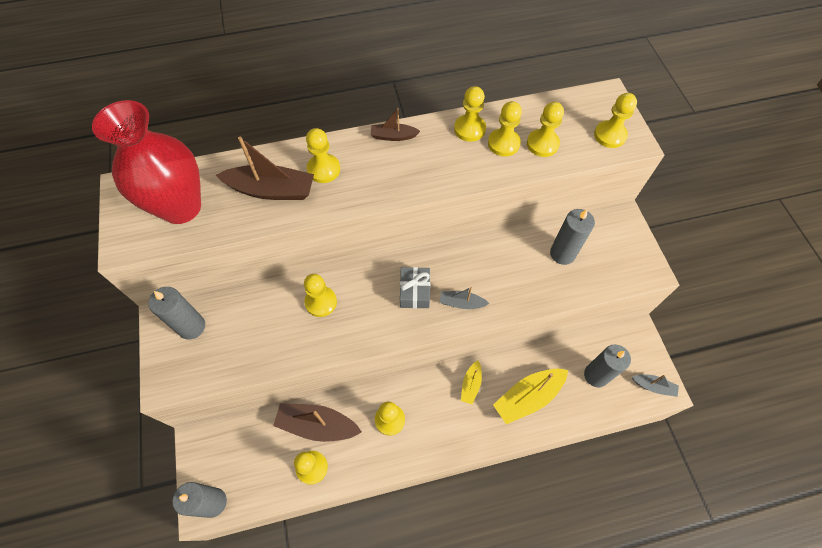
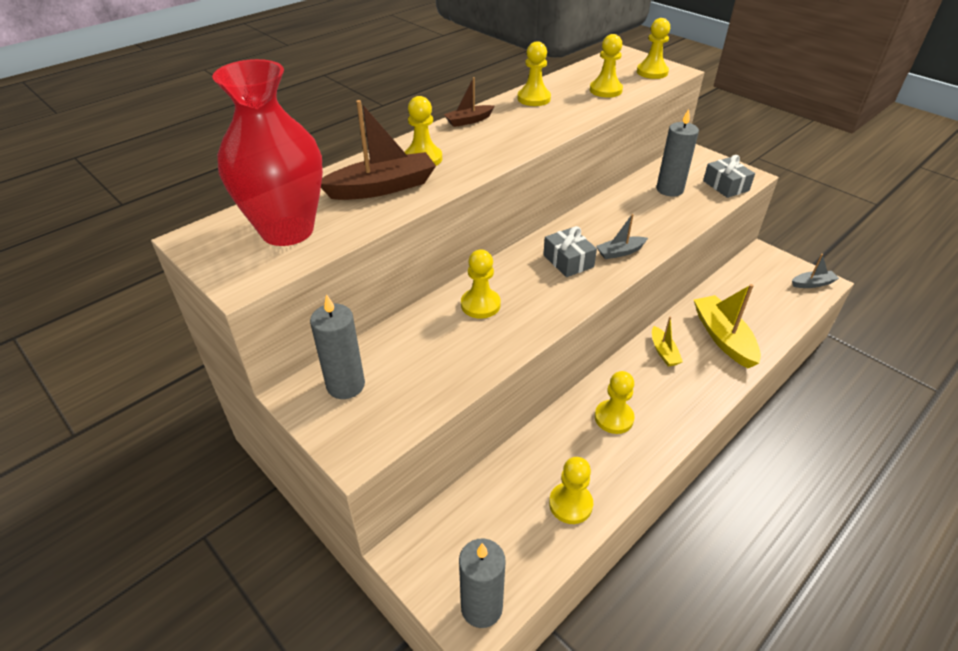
camera: 30 degrees left, 20 degrees down
(317, 425) = (541, 461): brown boat -> none
(503, 143) = (573, 98): yellow pawn -> none
(528, 397) = (723, 338): yellow boat -> yellow boat turned 135 degrees clockwise
(596, 375) = (761, 296): grey candle -> none
(617, 273) = (725, 186): none -> grey gift

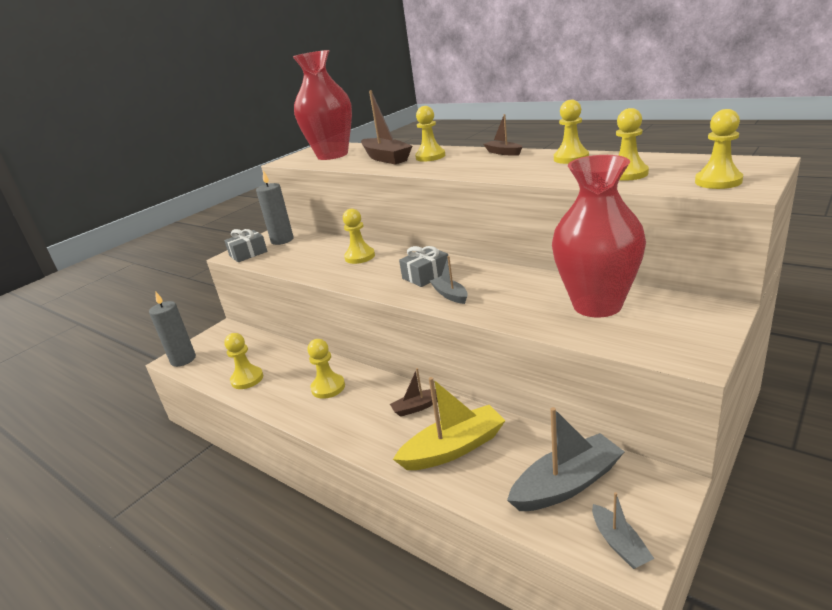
camera: 85 degrees right, 15 degrees down
(663, 352) = (417, 407): yellow boat -> brown boat
(669, 189) = (597, 305): grey candle -> red vase
(725, 186) = (643, 341): grey gift -> grey gift (248, 254)
(763, 291) = (567, 484): none -> grey boat

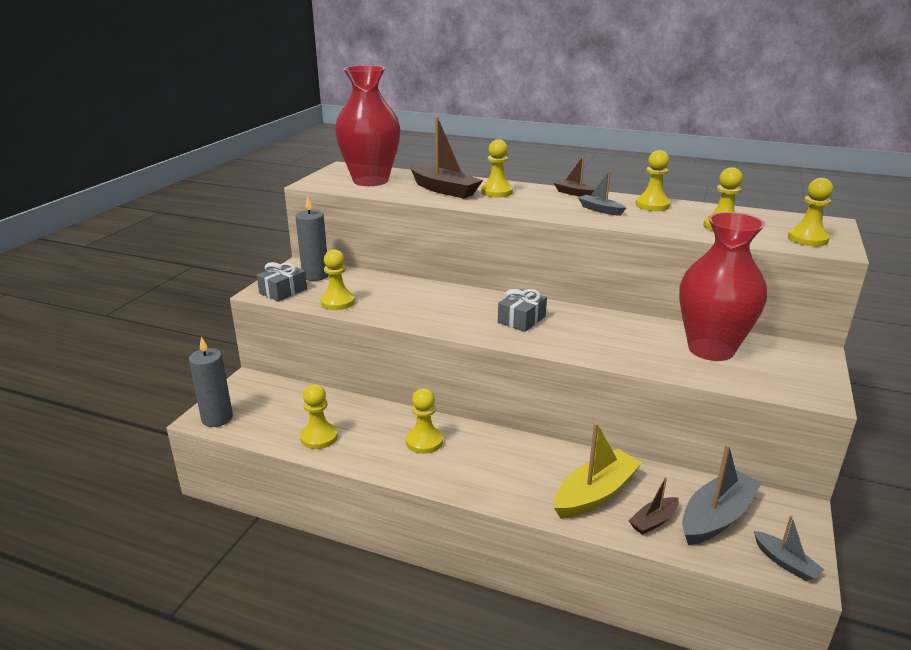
camera: 20 degrees left, 0 degrees up
(360, 257) = (429, 297): yellow pawn -> yellow pawn (337, 302)
(417, 407) = (535, 456): brown boat -> brown boat (653, 521)
(450, 295) = (562, 340): grey boat -> grey boat (600, 210)

